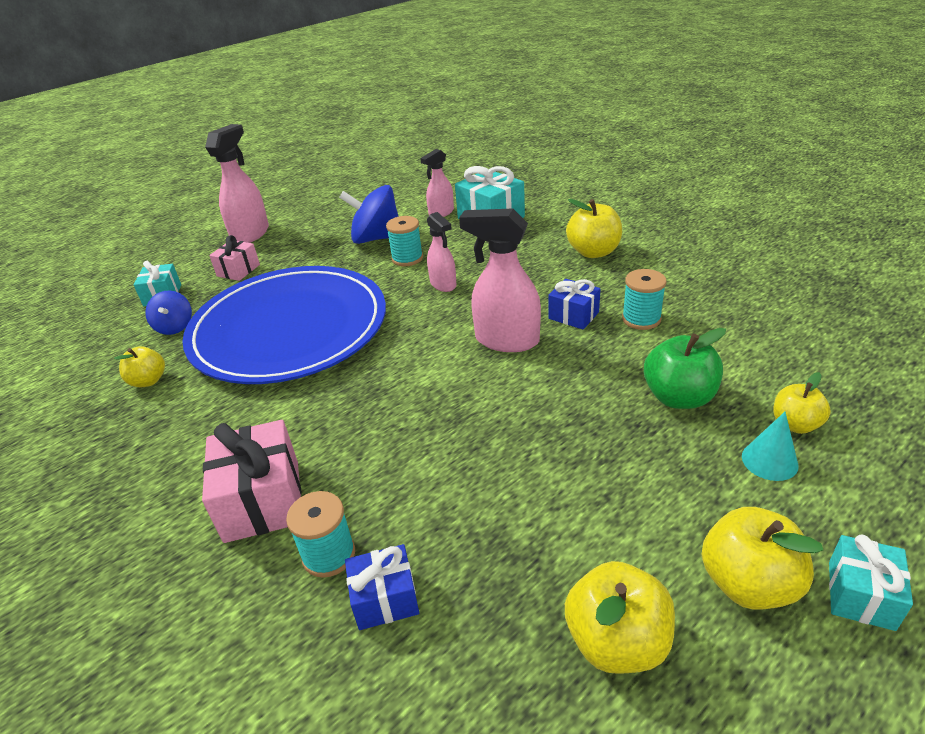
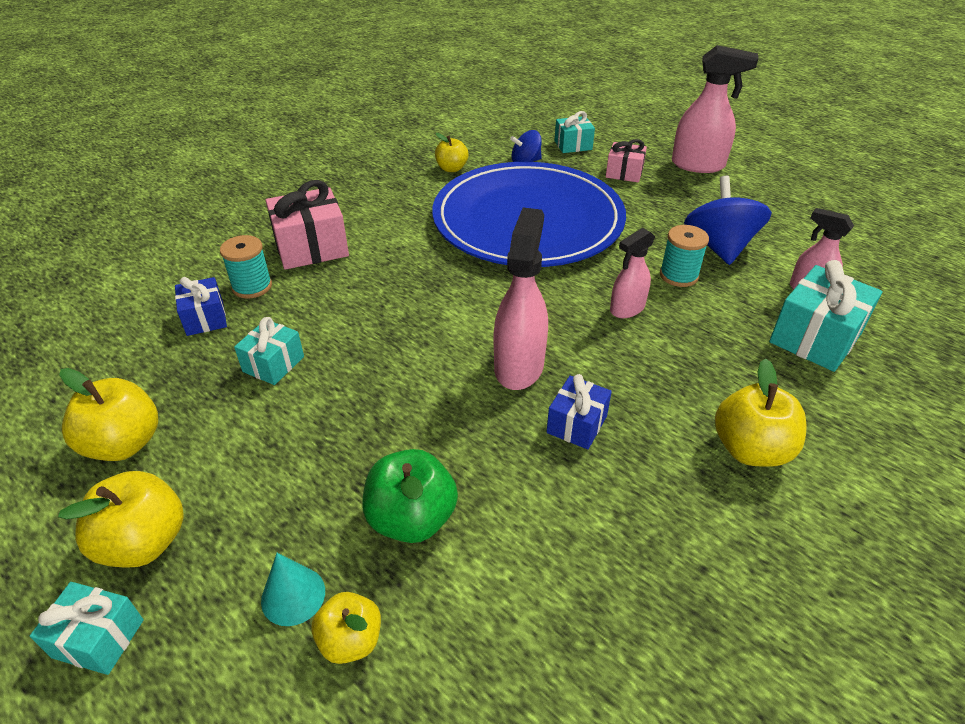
camera: 80 degrees right, 5 degrees up
(486, 511) = (273, 364): none -> turquoise gift
(641, 319) = (577, 494): turquoise spool -> none

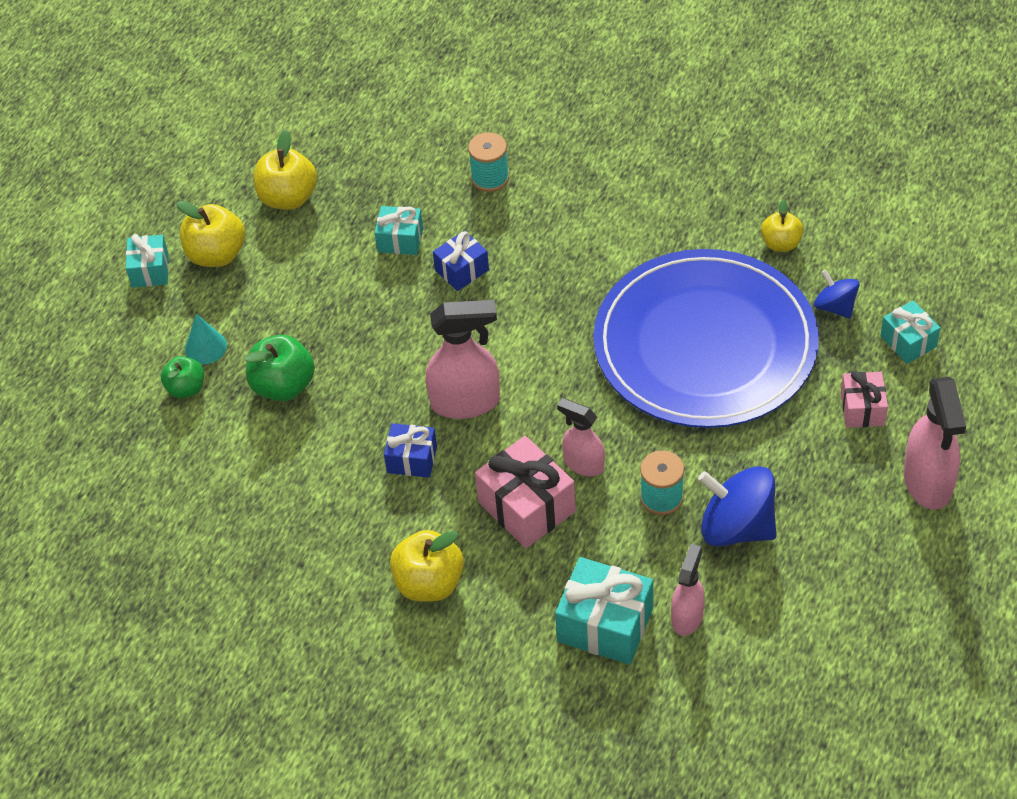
camera: 75 degrees right, 10 degrees up
(205, 318) = (435, 169): blue gift -> blue gift (462, 270)
(311, 248) = (567, 191): pink gift -> pink gift (526, 507)
(350, 640) = (186, 388): yellow apple -> green apple
(719, 247) = (736, 527): blue spinning top -> blue spinning top turned 135 degrees counterclockwise

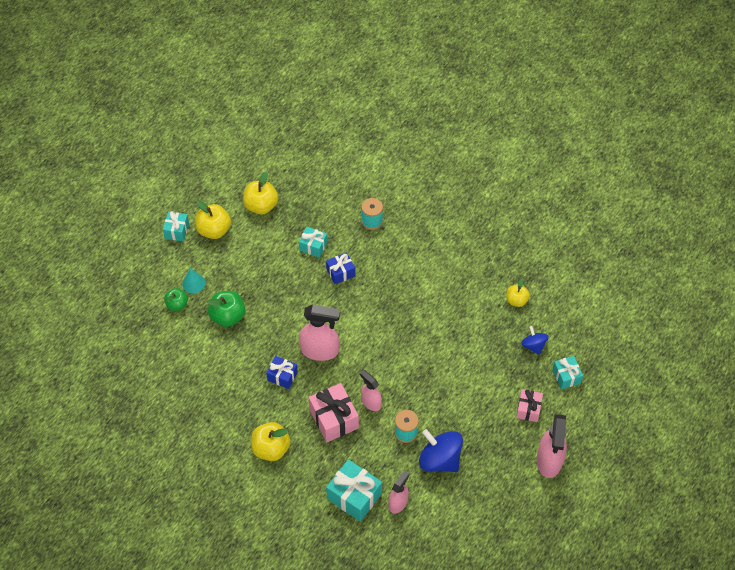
camera: 10 degrees right, 5 degrees up
(705, 344) = (456, 350): blue plate -> none

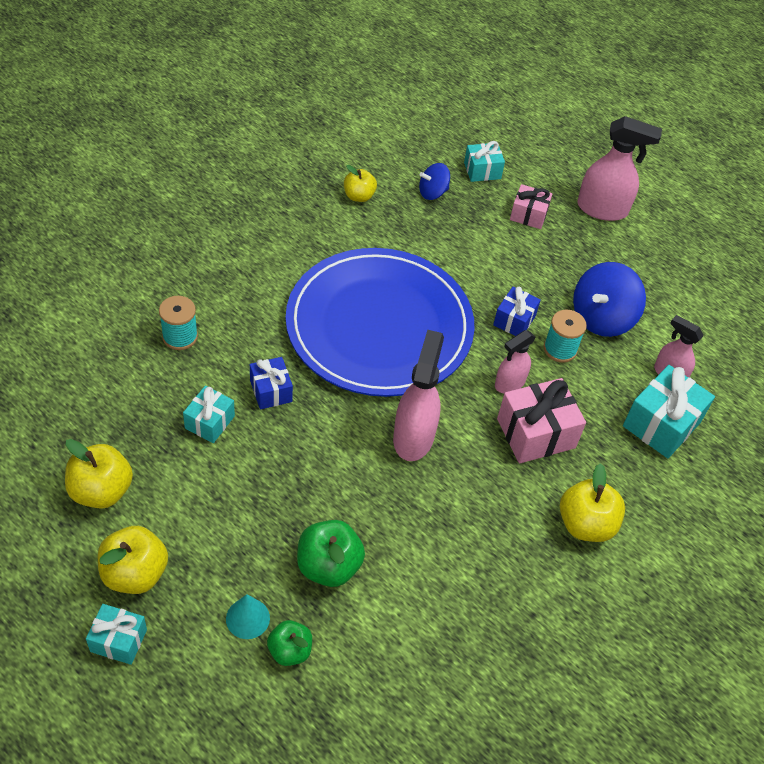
camera: 90 degrees left, 5 degrees down
(282, 376) = (456, 494): blue gift -> blue gift (514, 320)
(402, 324) = (379, 326): none -> blue plate

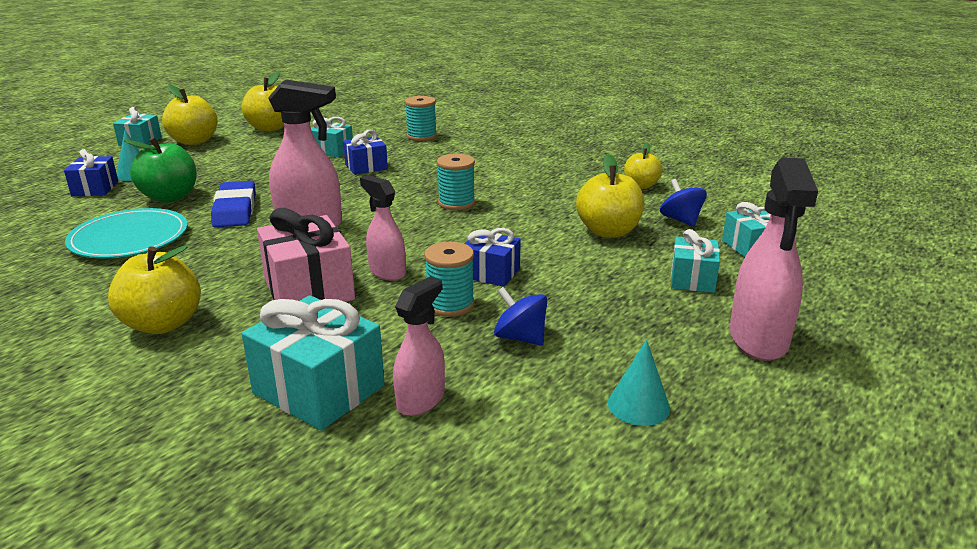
camera: 90 degrees right, 25 degrees down
(290, 651) = (95, 189): green apple -> blue gift
(371, 501) = (235, 209): none -> blue eraser
(379, 326) = (456, 203): blue plate -> turquoise spool
(430, 583) = (129, 238): none -> turquoise plate
(449, 239) = (608, 231): none -> yellow apple
(528, 215) = (692, 279): pink gift -> turquoise gift
(602, 318) = (520, 337): blue spinning top -> blue spinning top, size x0.57
(668, 279) = (638, 405): none -> turquoise cone

